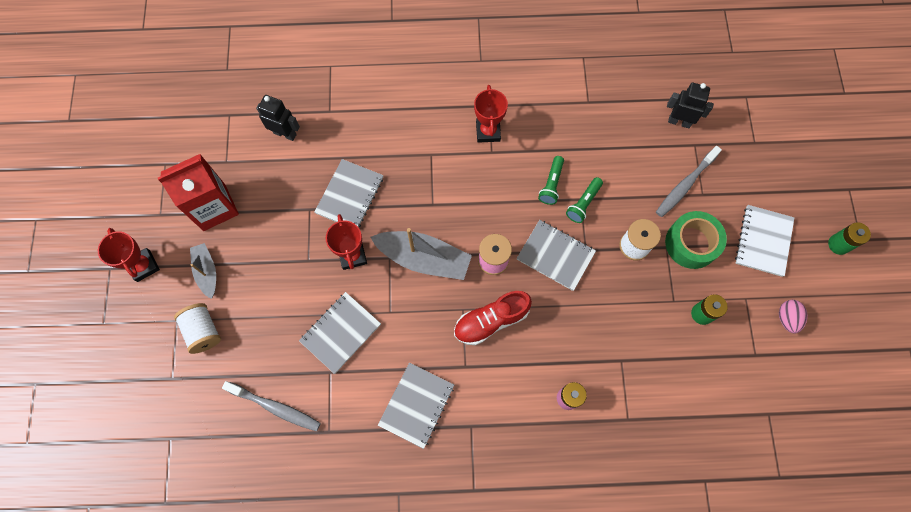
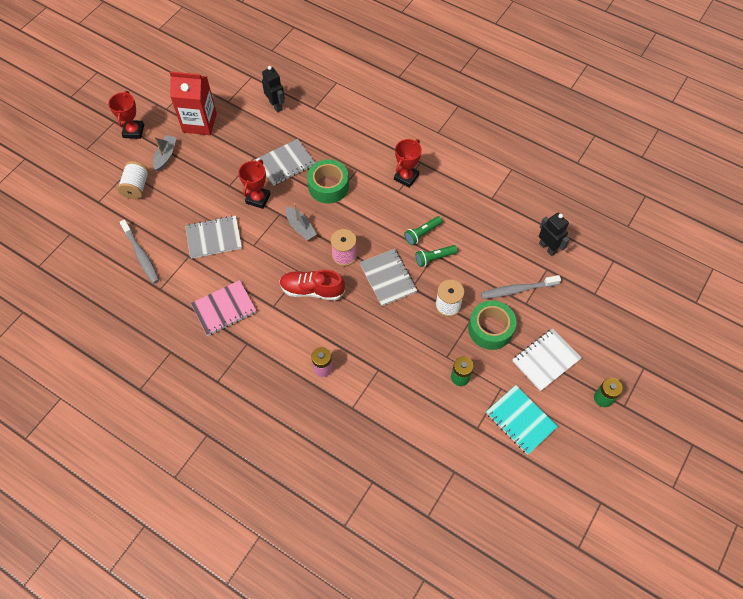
camera: 35 degrees right, 10 degrees down
(416, 193) = (328, 186): none -> green tape
(416, 405) = (224, 309): grey notebook -> pink notebook
(424, 259) = (300, 227): grey boat -> grey boat, size x0.57
(787, 318) = (520, 420): pink egg -> turquoise notebook

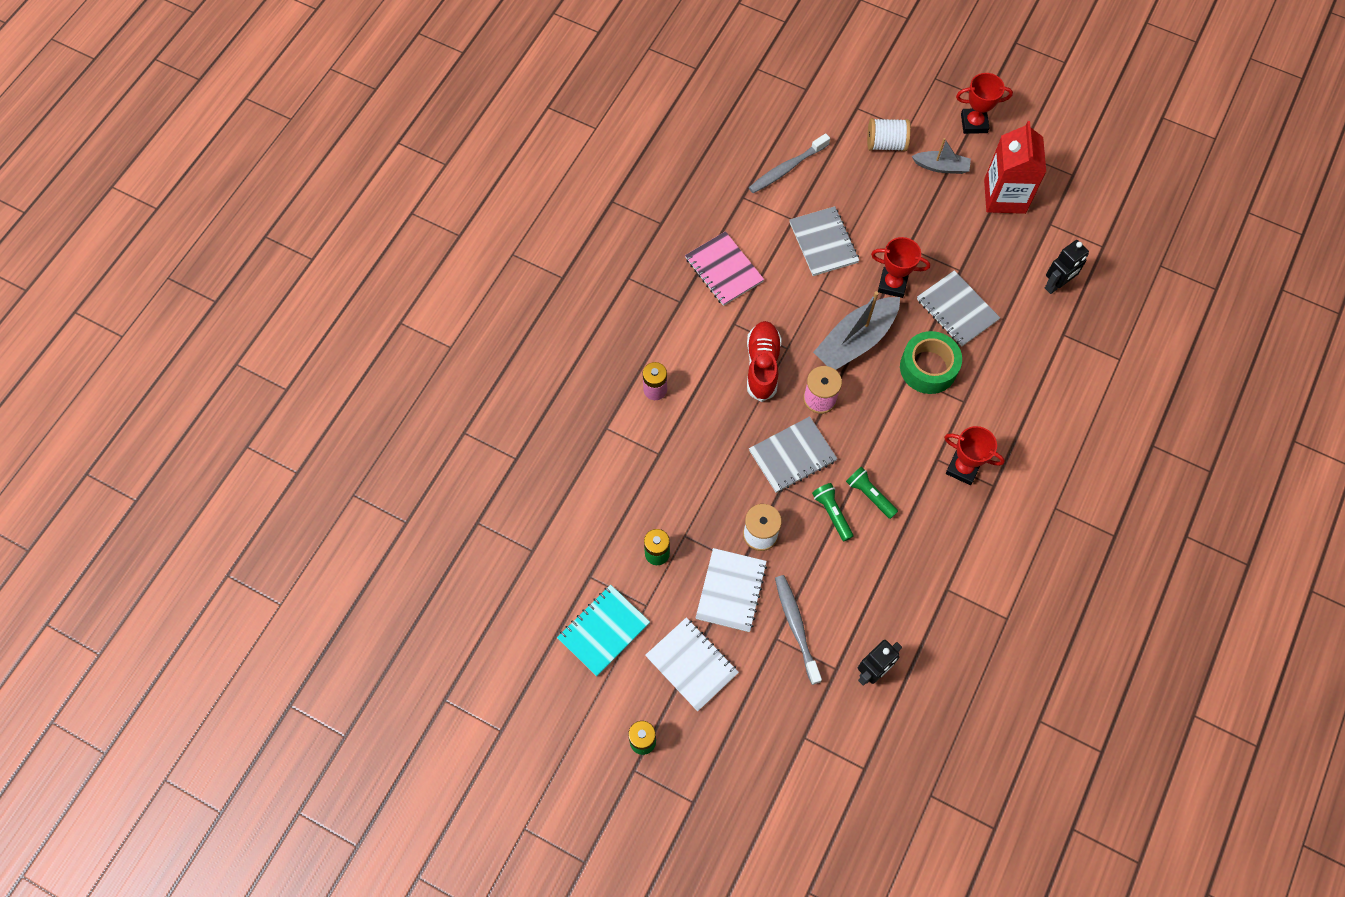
camera: 85 degrees right, 5 degrees up
(300, 227) = (855, 340): grey boat -> grey boat, size x1.74
(490, 329) = (731, 591): green tape -> white notebook

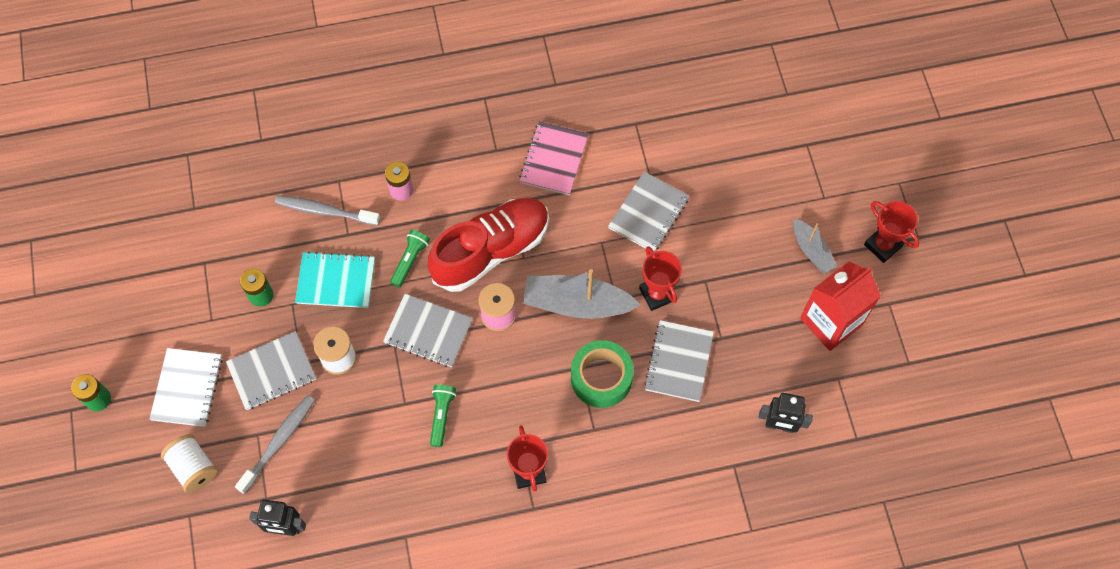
camera: 50 degrees right, 0 degrees up
(603, 631) = (167, 305): turquoise notebook -> turquoise notebook (336, 281)
(731, 591) = (272, 371): white notebook -> grey notebook
(762, 365) = (491, 251): red shoe -> red shoe, size x1.53
(787, 168) = (694, 135): grey toothbrush -> grey toothbrush (325, 211)
(832, 513) = (401, 398): green flashlight -> green flashlight (410, 260)
(886, 144) = (792, 192): white spool -> white spool (194, 468)

